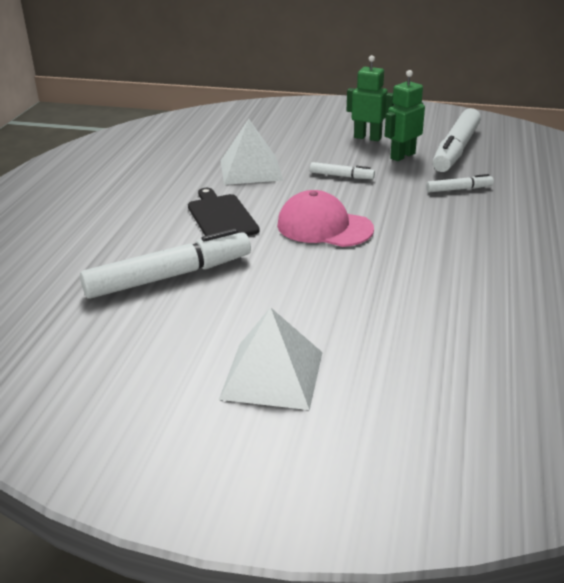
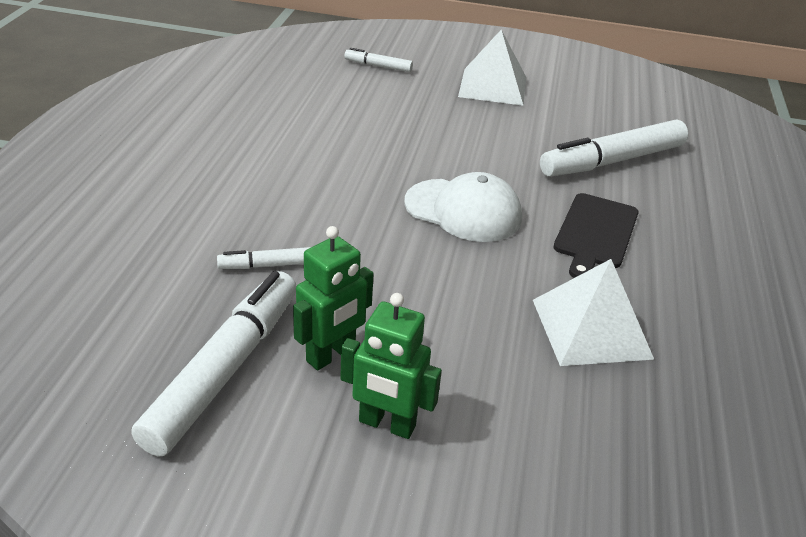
camera: 175 degrees right, 5 degrees up
(221, 216) = (595, 233): black cutting board -> black cutting board turned 45 degrees clockwise
(324, 227) = (463, 210): pink cap -> white cap
(341, 176) = (442, 305): white marker -> white marker (378, 66)

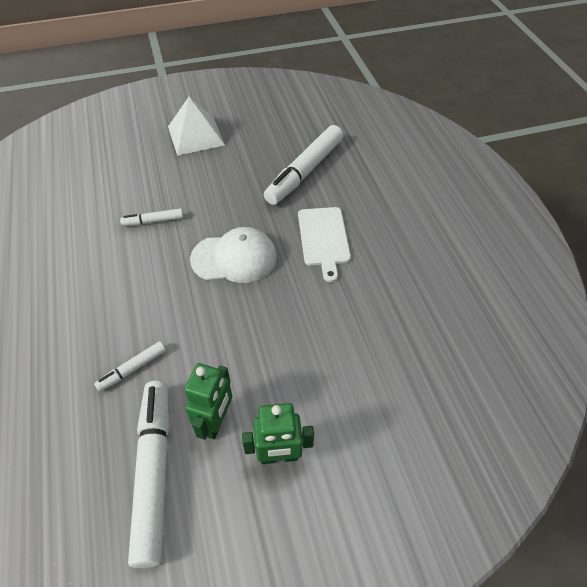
camera: 25 degrees left, 15 degrees up
(378, 66) = (105, 148): white marker -> white marker (153, 221)
(591, 328) = (357, 317): white pyramid -> none
(595, 233) = (324, 239): black cutting board -> white cutting board

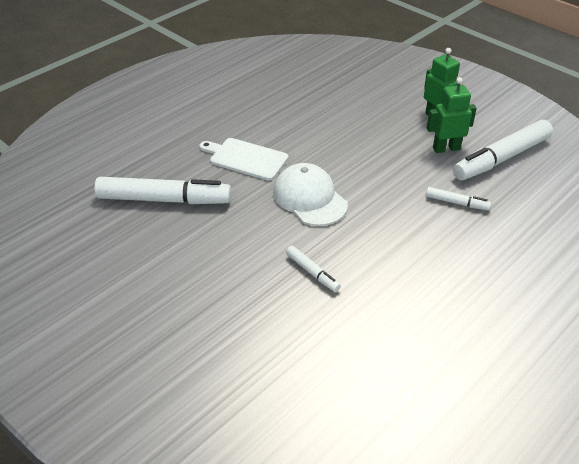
camera: 120 degrees left, 10 degrees down
(196, 135) = (153, 311): white pyramid -> none
(324, 239) = (246, 158): white cutting board -> white cutting board turned 120 degrees counterclockwise

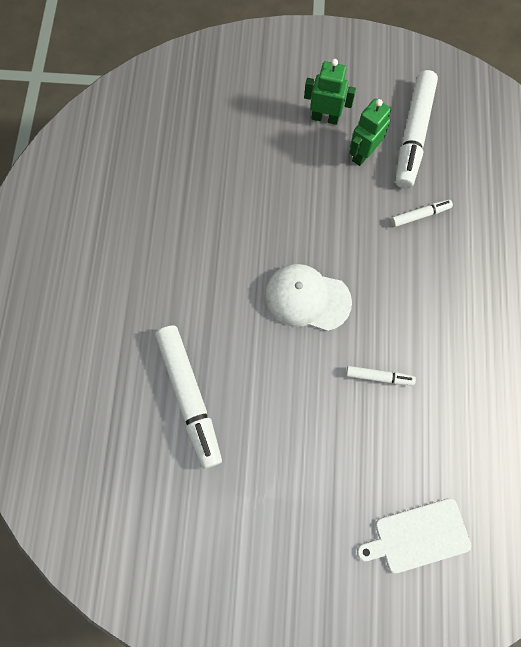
camera: 40 degrees left, 30 degrees up
(163, 199) = (189, 396): white marker -> white marker turned 105 degrees clockwise
(246, 158) = (212, 292): white cutting board -> white cutting board (418, 536)

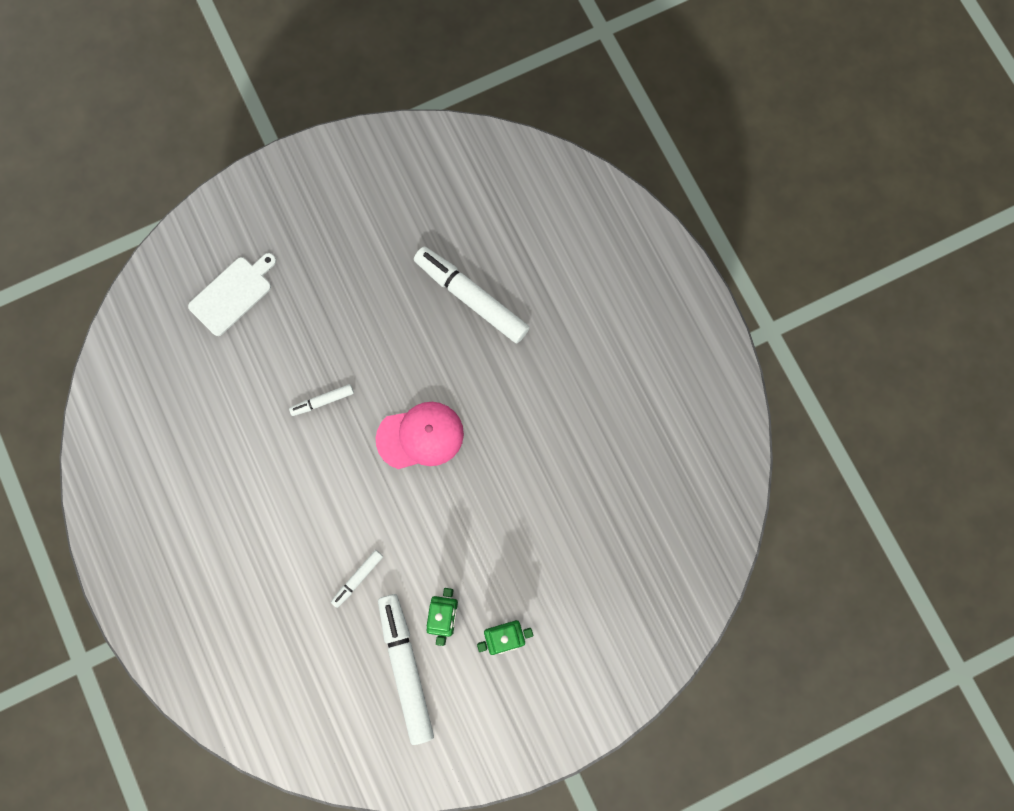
camera: 150 degrees right, 5 degrees up
(307, 298) = (420, 436): white cap -> pink cap

